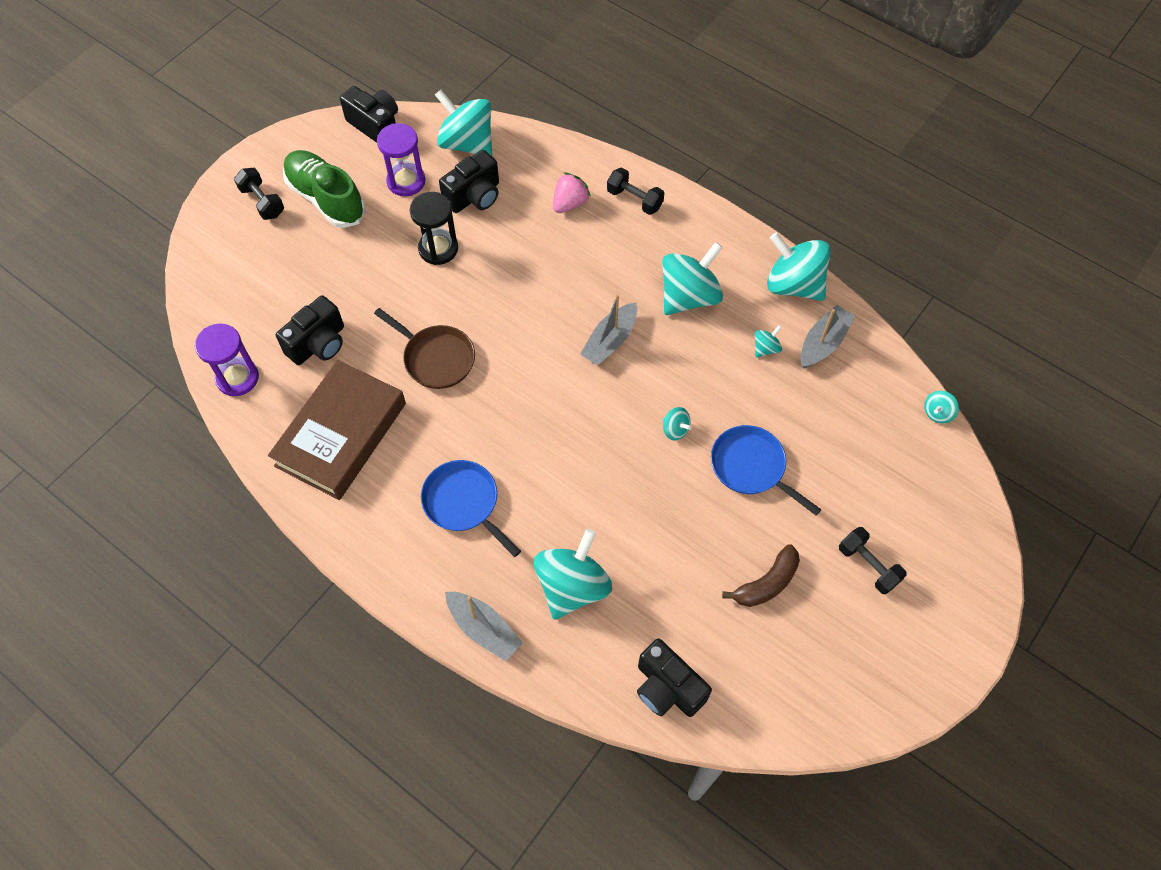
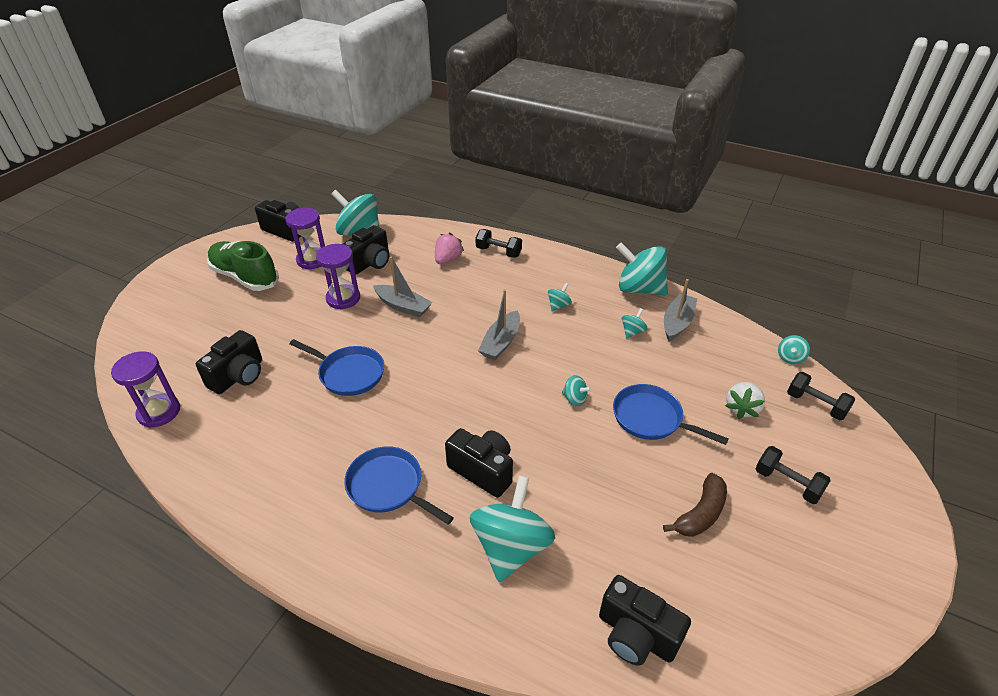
camera: 10 degrees left, 20 degrees down
(262, 202) = (189, 285): black dumbbell -> black dumbbell (815, 405)
(341, 434) = (261, 444): brown book -> none
(436, 358) = (348, 373): brown pan -> blue pan
(438, 249) = (343, 298): black hourglass -> purple hourglass
(484, 629) = (425, 605): grey boat -> grey boat (403, 306)
(560, 500) = (483, 470): none -> black camera
(689, 296) = (558, 305): turquoise spinning top -> turquoise spinning top, size x0.44
(855, 470) = (741, 408): none -> white strawberry

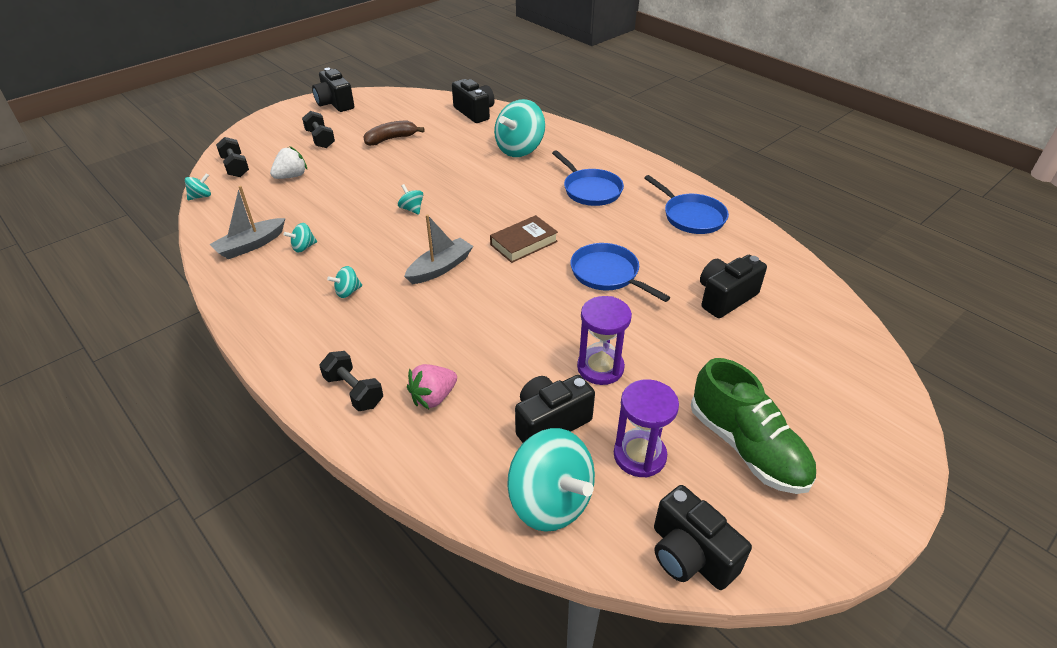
camera: 160 degrees left, 0 degrees up
(159, 412) = (799, 281): purple hourglass -> none
(403, 306) = (526, 336): grey boat -> none
(438, 387) = (524, 243): none -> brown book
(483, 470) = (516, 184): black camera -> black camera (335, 104)
(639, 289) = (240, 289): turquoise spinning top -> none
(651, 418) = (366, 185): blue pan -> blue pan (691, 216)

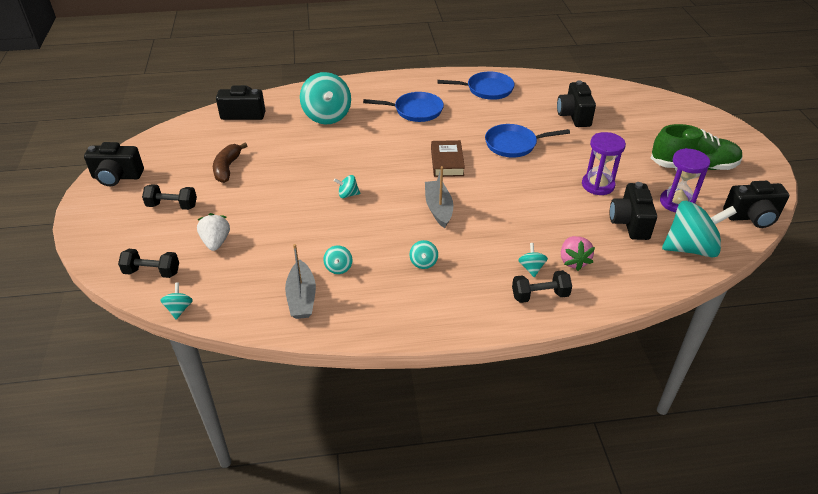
camera: 55 degrees left, 0 degrees up
(395, 368) = (531, 268): none -> turquoise spinning top

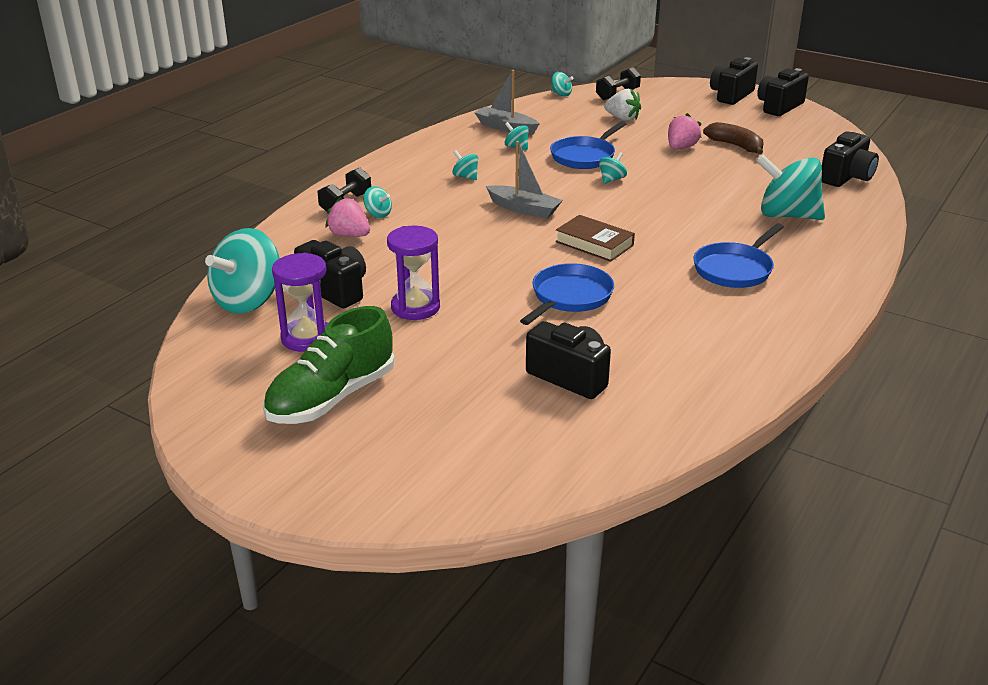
camera: 130 degrees right, 10 degrees down
(172, 206) = (700, 115): black dumbbell -> none
(255, 189) = (681, 148): none -> pink strawberry
(486, 89) = (732, 344): blue pan -> blue pan (585, 156)
(752, 217) = (201, 371): black camera -> black camera (731, 95)

